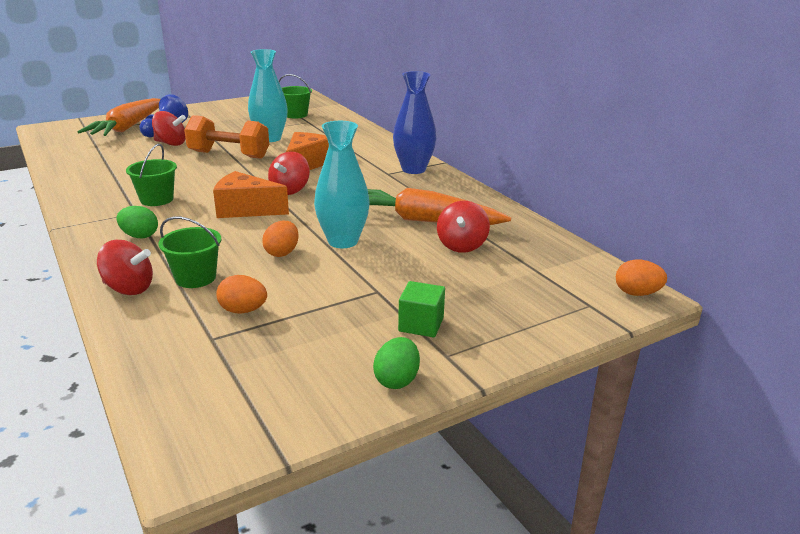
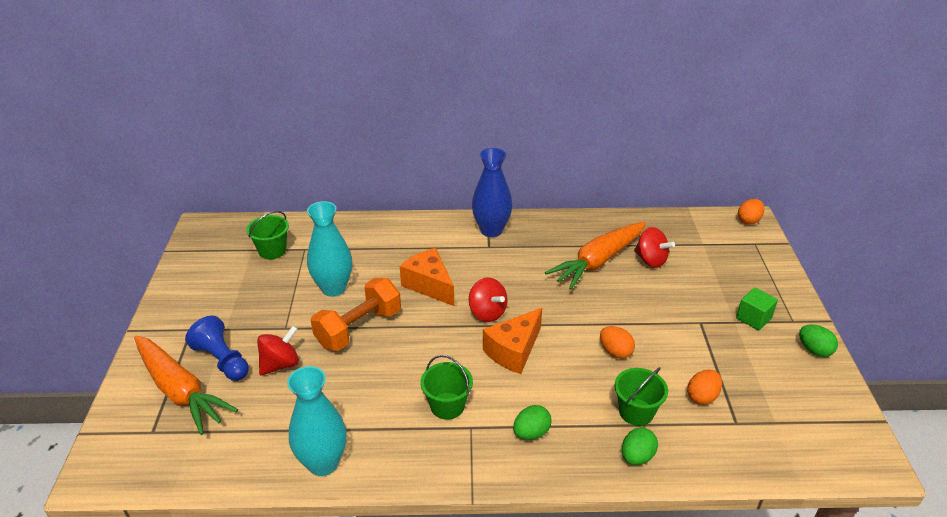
camera: 60 degrees left, 10 degrees up
(129, 288) = (637, 457): red spinning top -> green egg
(343, 241) = (612, 314): turquoise vase -> turquoise vase (323, 463)

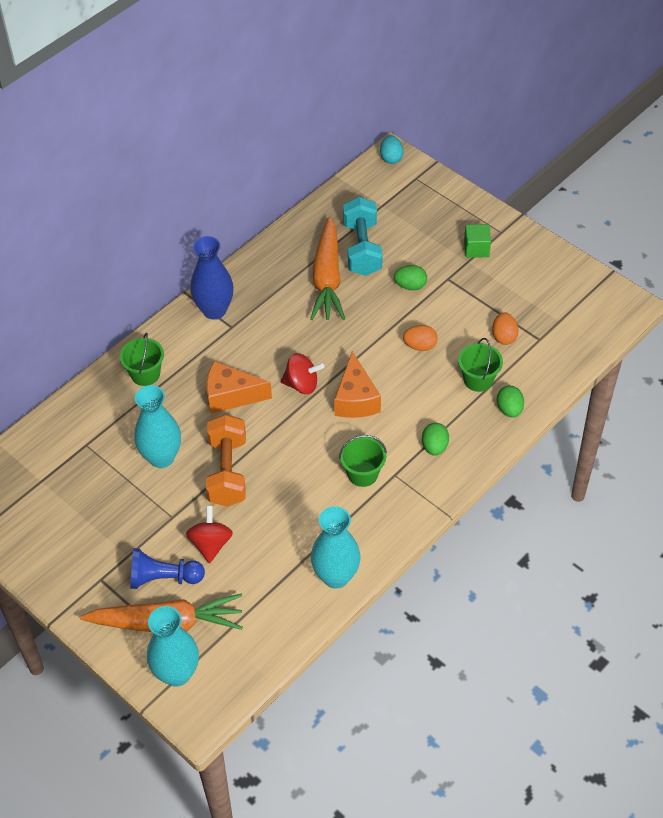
camera: 45 degrees left, 15 degrees up
(132, 429) = (177, 673): none -> turquoise vase
(272, 250) = (60, 467): green bucket -> green bucket (145, 374)
(651, 260) = (362, 249): red spinning top -> turquoise dumbbell
(748, 220) = (391, 158): orange egg -> turquoise egg
(814, 350) = (533, 247): green egg -> green egg (410, 286)

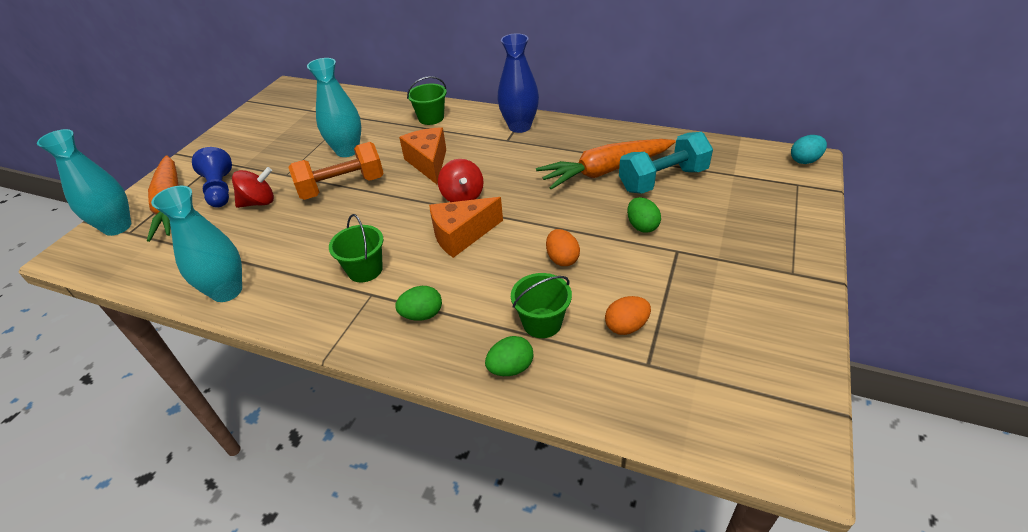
camera: 70 degrees right, 10 degrees down
(476, 249) = (744, 260): green cube -> none

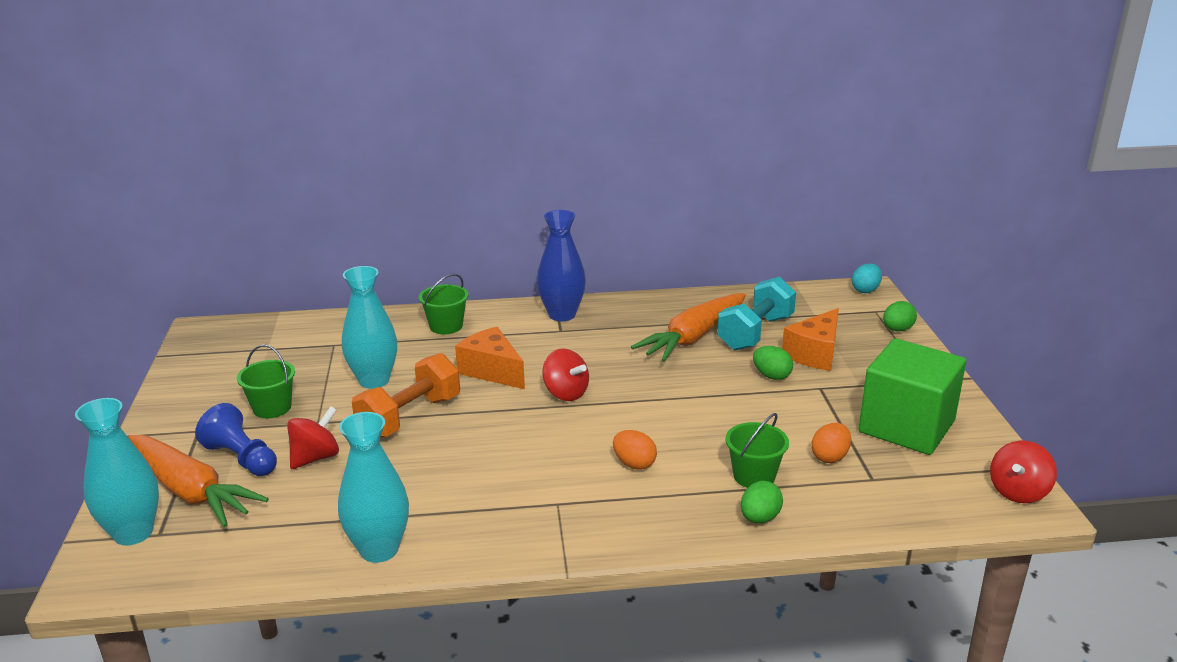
camera: 30 degrees left, 15 degrees down
(365, 270) = (526, 485): green bucket -> green bucket (272, 408)
(422, 315) = (631, 504): green egg -> green egg (897, 329)
(461, 235) = (601, 427): orange cheese -> orange cheese (815, 354)
(562, 259) = (723, 421): orange egg -> orange egg (634, 464)
(729, 318) = (906, 426): none -> green cube
(792, 437) = (1018, 492): none -> red spinning top

